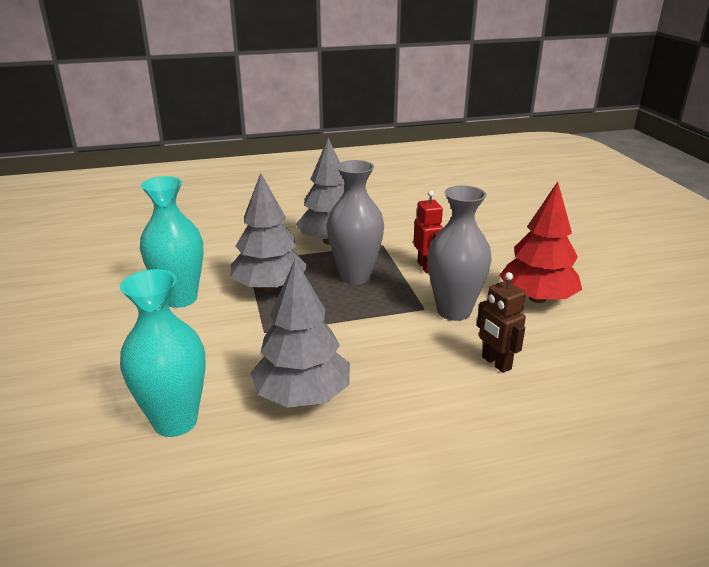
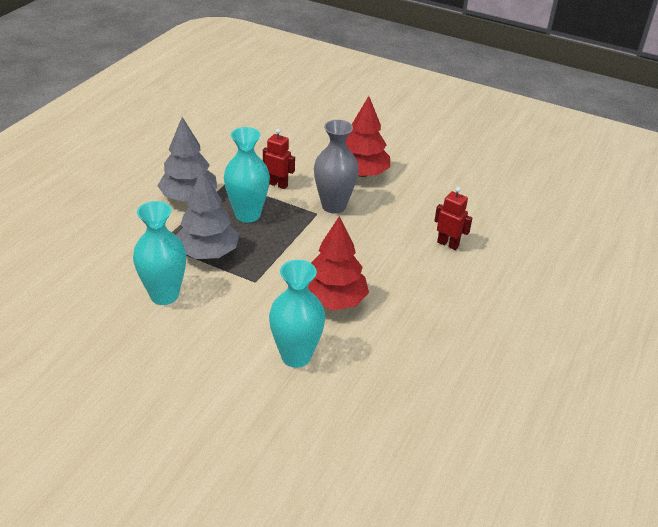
camera: 50 degrees left, 10 degrees up
(302, 395) = (333, 300): grey tree -> red tree
(355, 276) = (247, 215): grey vase -> turquoise vase
(496, 363) = (392, 224): brown robot -> none
(540, 425) = (448, 244): none -> red robot

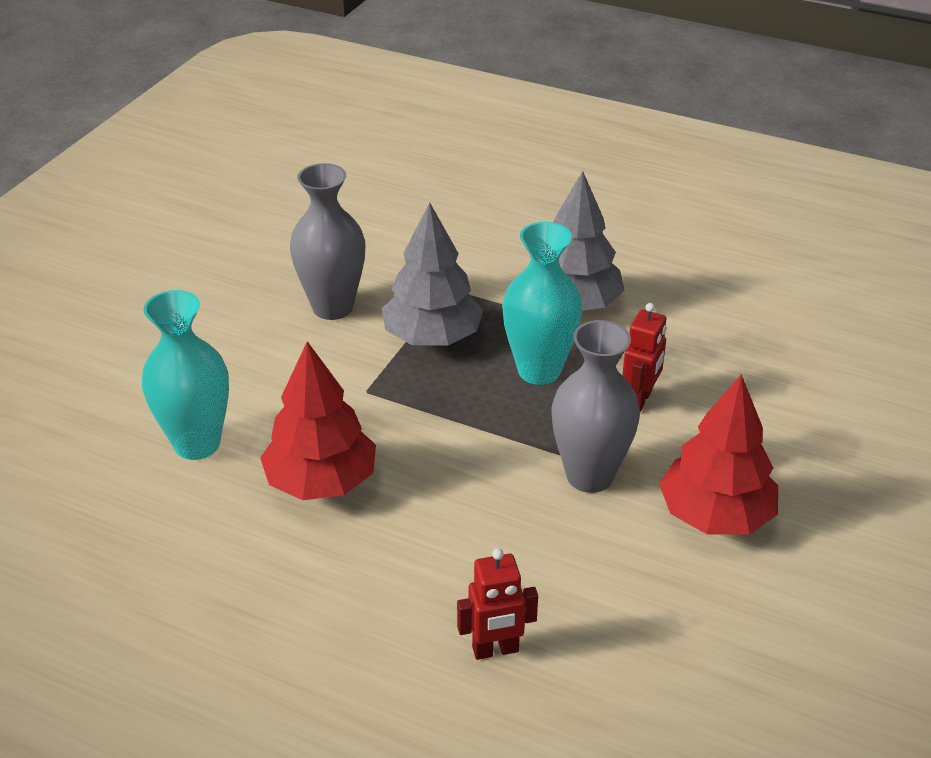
camera: 90 degrees right, 0 degrees up
(164, 295) = (332, 307): turquoise vase -> grey vase
(448, 244) = (495, 650): red robot -> red robot turned 45 degrees clockwise

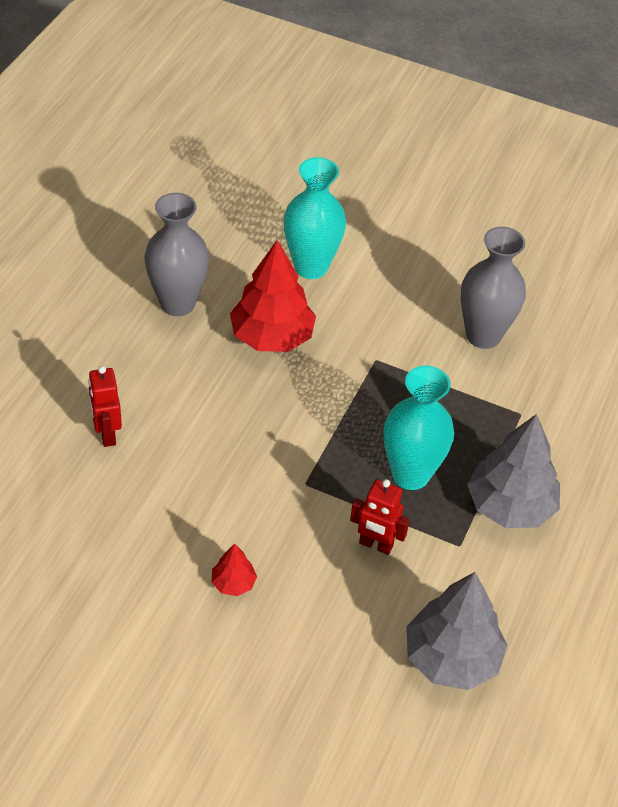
camera: 85 degrees right, 10 degrees up
(432, 337) = (449, 402): grey tree -> grey tree (451, 658)
(589, 476) = (279, 501): grey vase -> grey vase (177, 303)
(715, 516) = (233, 583): red tree -> red tree, size x0.46

